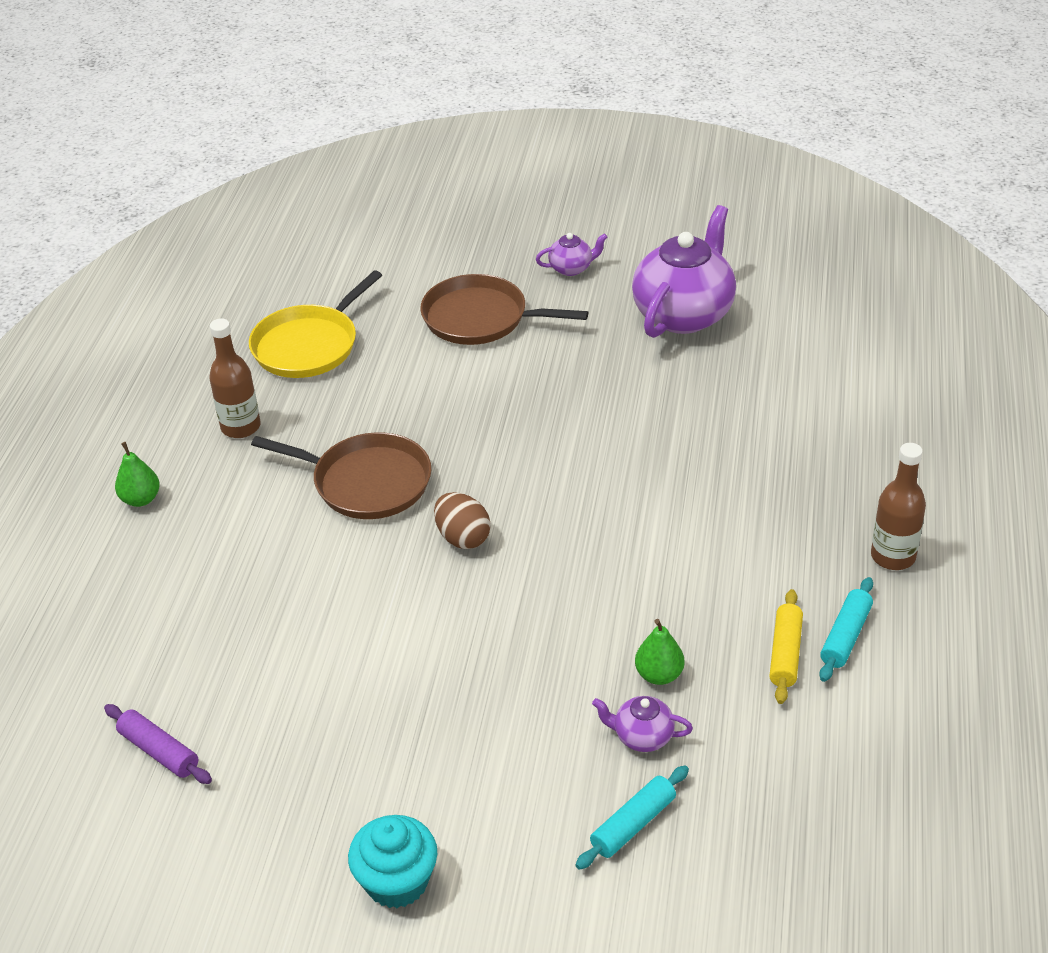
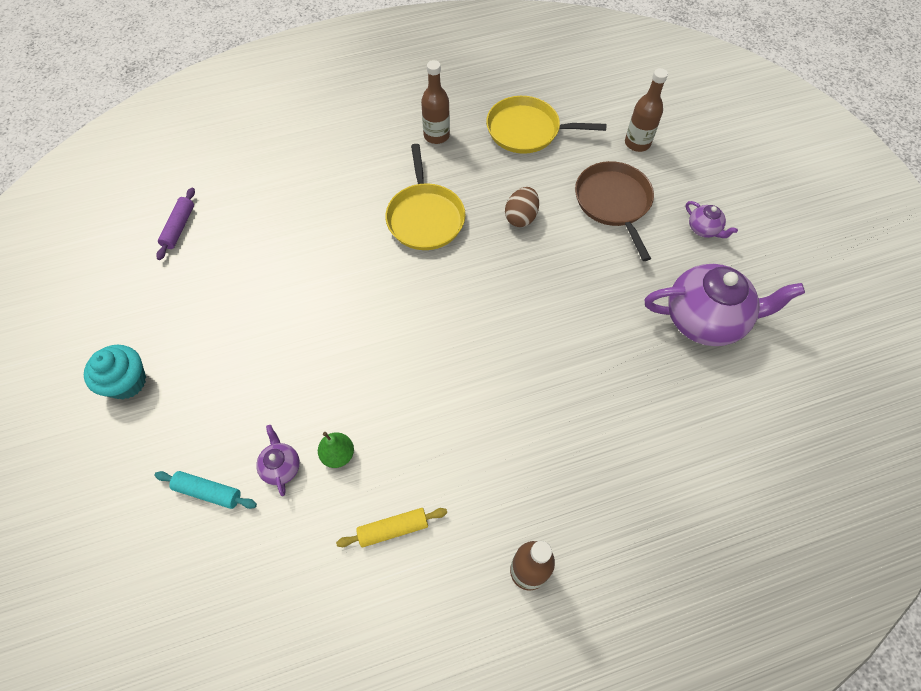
camera: 60 degrees right, 20 degrees up
(141, 499) = (354, 123): green pear -> none
(366, 482) = (425, 217): brown pan -> yellow pan
(412, 267) = (637, 143): none -> brown bottle
(463, 537) = (404, 289): brown egg -> brown egg (521, 217)
(845, 636) = (428, 565): turquoise rolling pin -> none

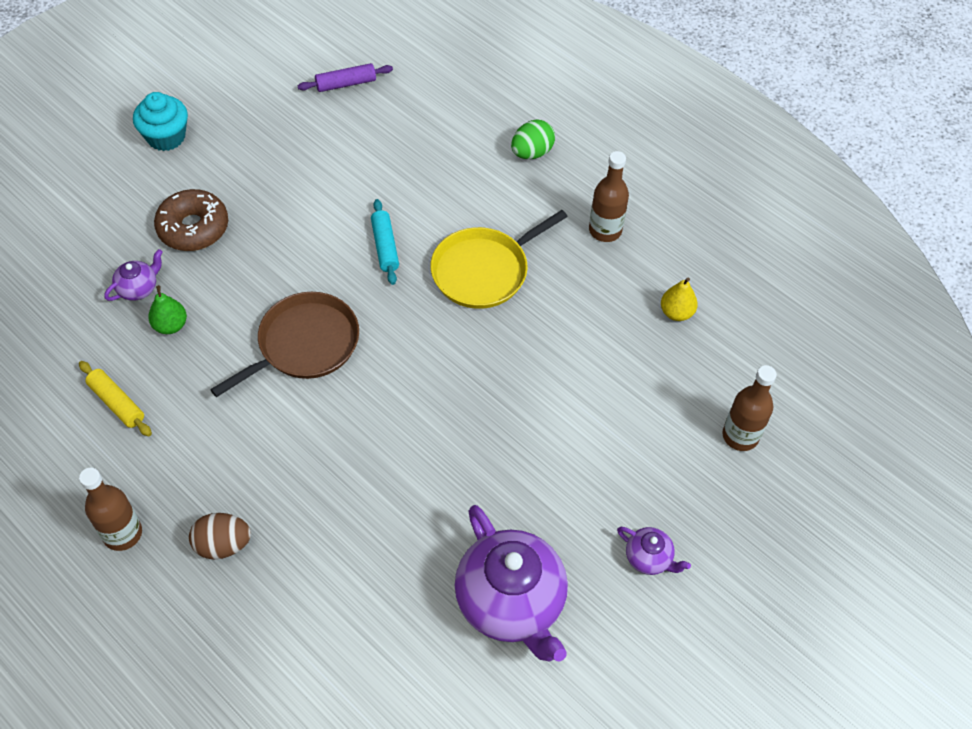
camera: 60 degrees right, 5 degrees down
(208, 492) = (91, 248): turquoise rolling pin -> turquoise rolling pin (385, 246)
(246, 398) = (193, 228): none -> brown donut
(339, 144) = (532, 153): none -> green egg
(521, 217) = (542, 358): brown egg -> brown egg (223, 545)
(527, 130) = (676, 312): yellow pan -> yellow pear
(613, 203) = (625, 444): brown pan -> brown pan (304, 344)
(704, 229) = (649, 558): purple teapot -> purple teapot turned 75 degrees counterclockwise

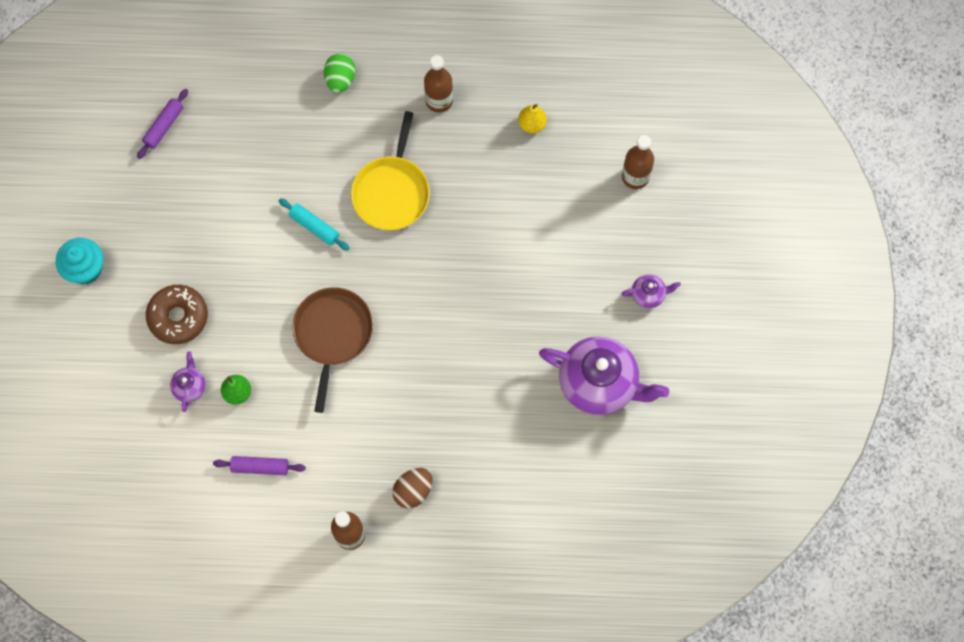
camera: 40 degrees left, 15 degrees up
(117, 403) = (260, 467): yellow rolling pin -> purple rolling pin

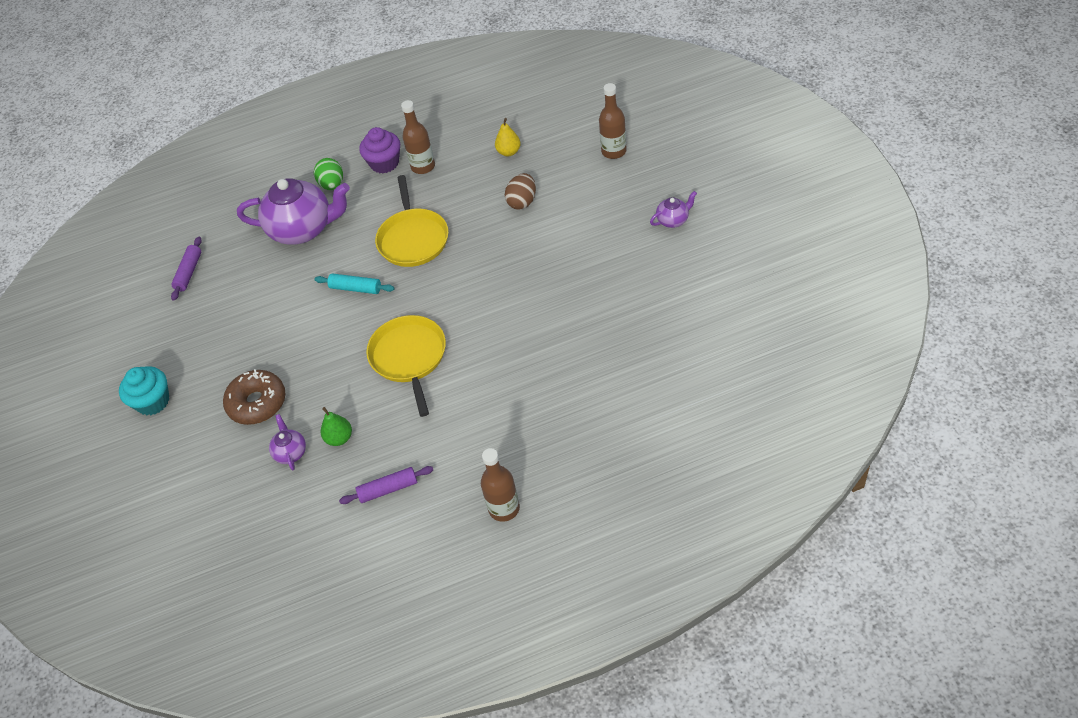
camera: 15 degrees left, 20 degrees down
(332, 334) = (409, 358): brown pan -> yellow pan
(403, 76) = (384, 163): none -> purple cupcake
(413, 491) = (546, 446): brown egg -> brown egg (522, 202)
(599, 384) = (669, 296): purple teapot -> purple teapot (303, 229)

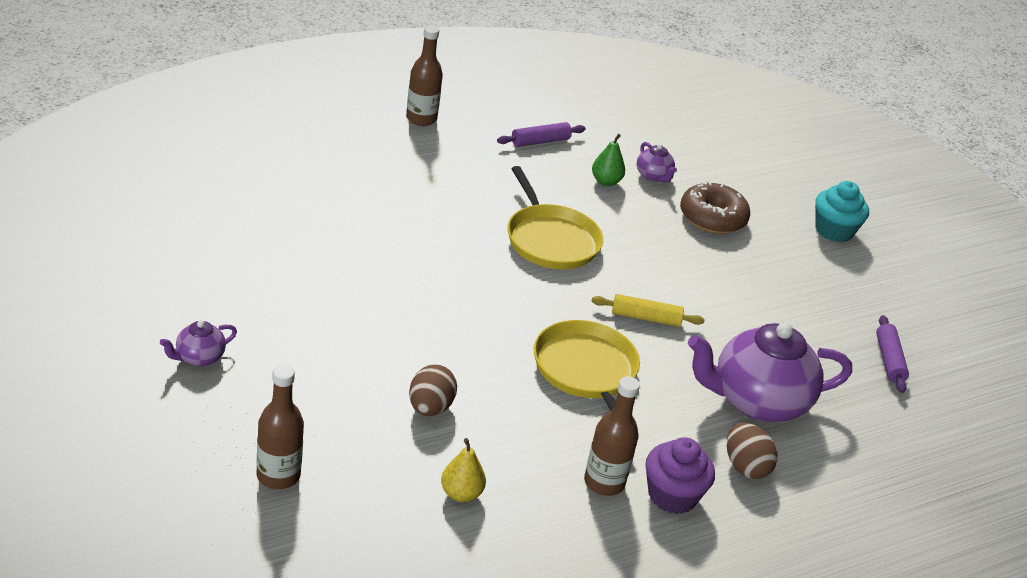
camera: 160 degrees right, 15 degrees down
(332, 185) = (745, 467): green egg -> brown egg
(356, 288) = (645, 318): turquoise rolling pin -> yellow rolling pin

